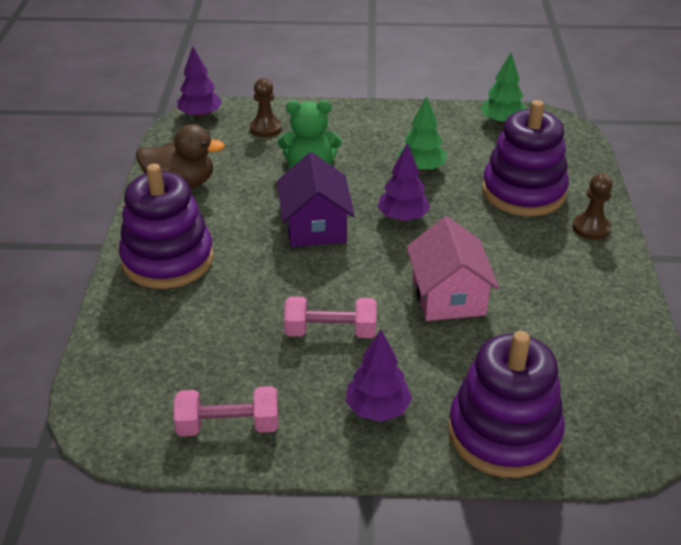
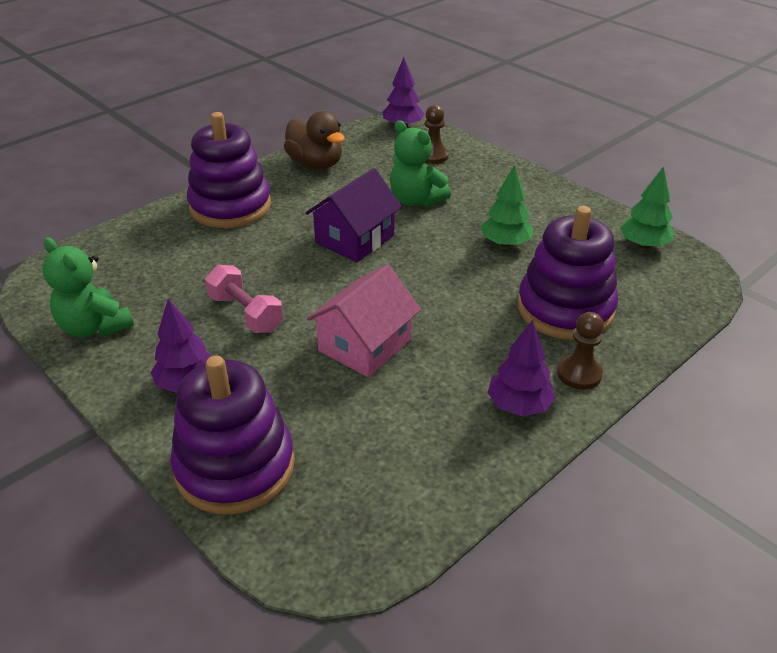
camera: 45 degrees right, 0 degrees up
(228, 426) = (94, 327): pink dumbbell -> green teddy bear
(403, 217) = (428, 270): purple tree -> purple tree (519, 405)

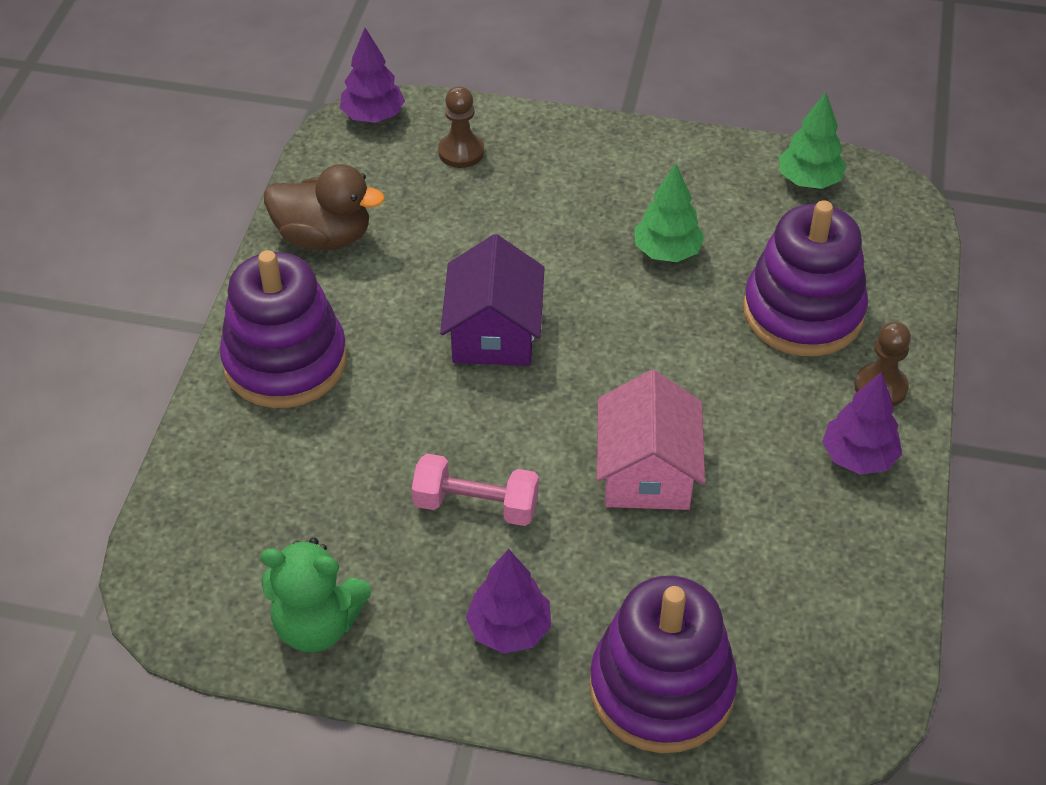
camera: 35 degrees left, 10 degrees up
(415, 200) = (508, 236): green teddy bear -> none

